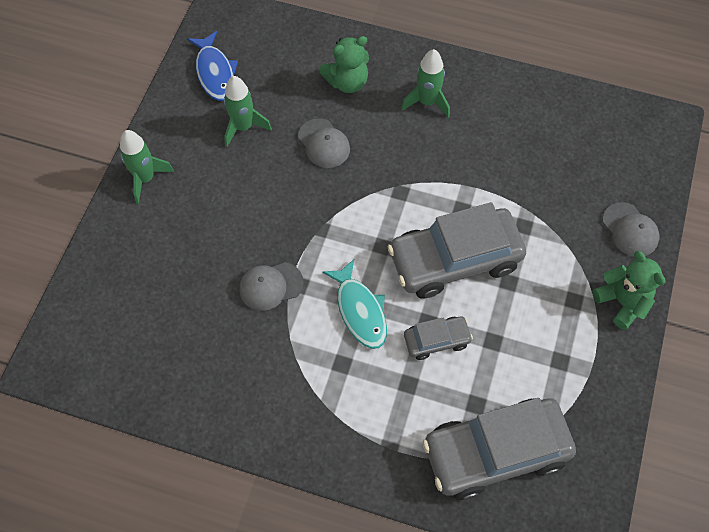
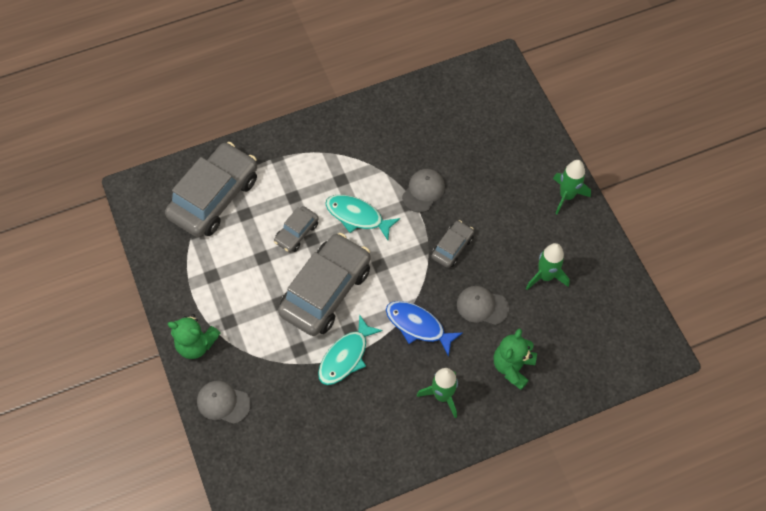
camera: 140 degrees right, 0 degrees up
(215, 73) = (607, 300): blue fish -> blue fish (418, 326)
(298, 211) = (452, 247): none -> grey car
(484, 189) = (346, 356): none -> turquoise fish

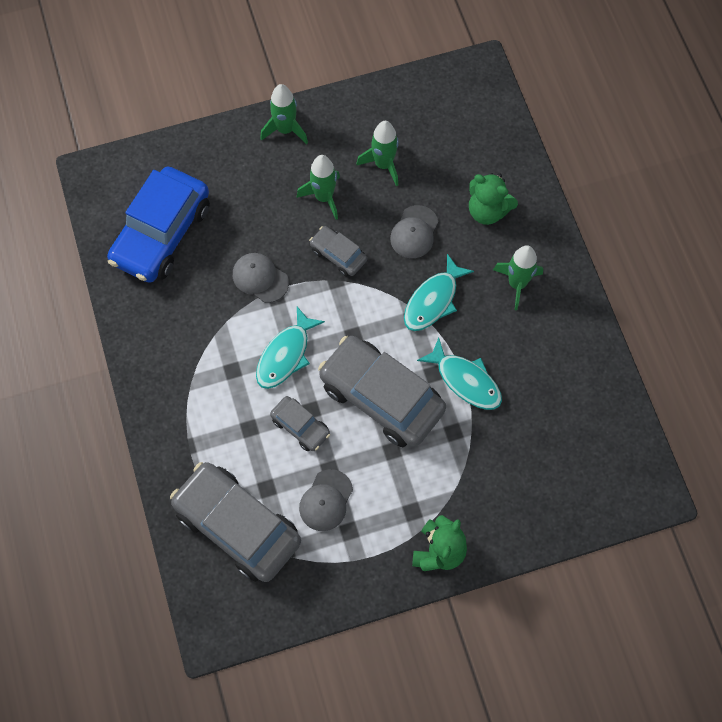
camera: 85 degrees left, 5 degrees up
(223, 402) = (515, 520): grey cap -> grey cap (326, 500)
(418, 326) = (433, 300): blue fish -> turquoise fish
(454, 117) = (162, 233): none -> blue car
(505, 231) = (324, 197): none -> green rocket

